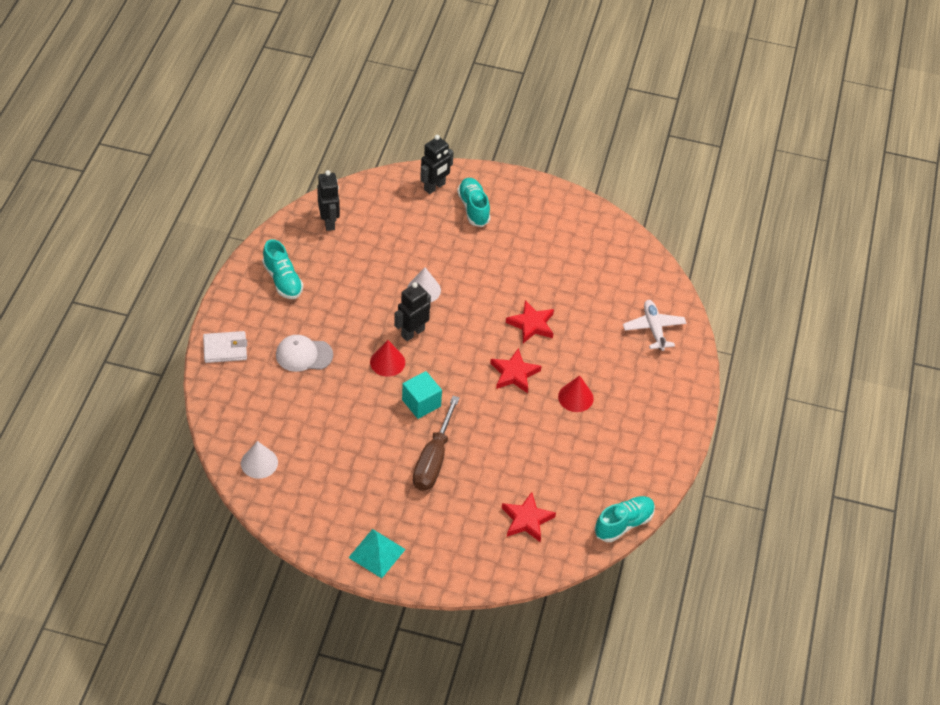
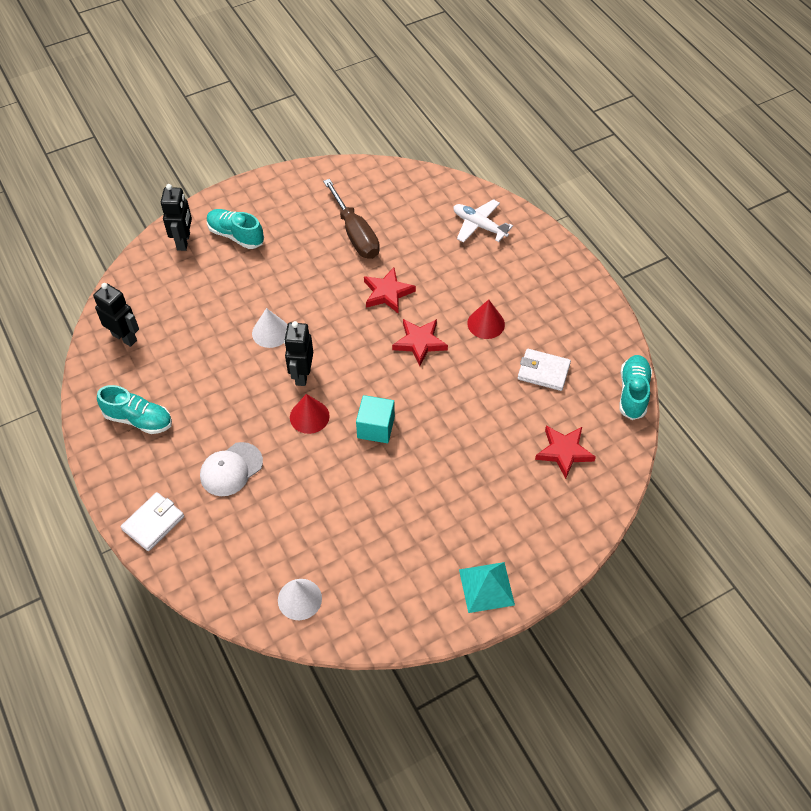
camera: 40 degrees left, 5 degrees up
(433, 459) = (439, 466): brown screwdriver -> brown screwdriver (355, 233)
(577, 460) = (543, 371): none -> white wallet

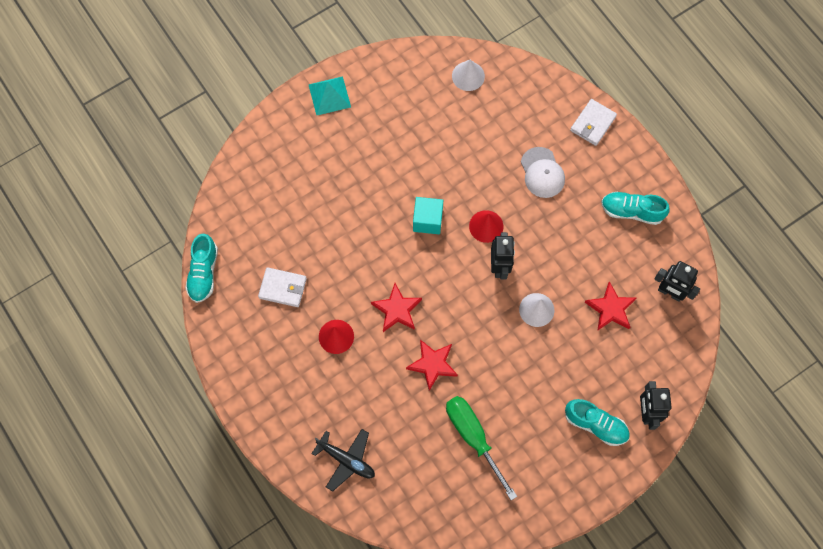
camera: 175 degrees right, 15 degrees up
(231, 469) = (542, 173): white cap -> white cap turned 120 degrees clockwise
(355, 233) = (474, 438): brown screwdriver -> green screwdriver
(479, 226) = (346, 460): white plane -> black plane
(564, 452) = (267, 211): red star -> red star (610, 309)

